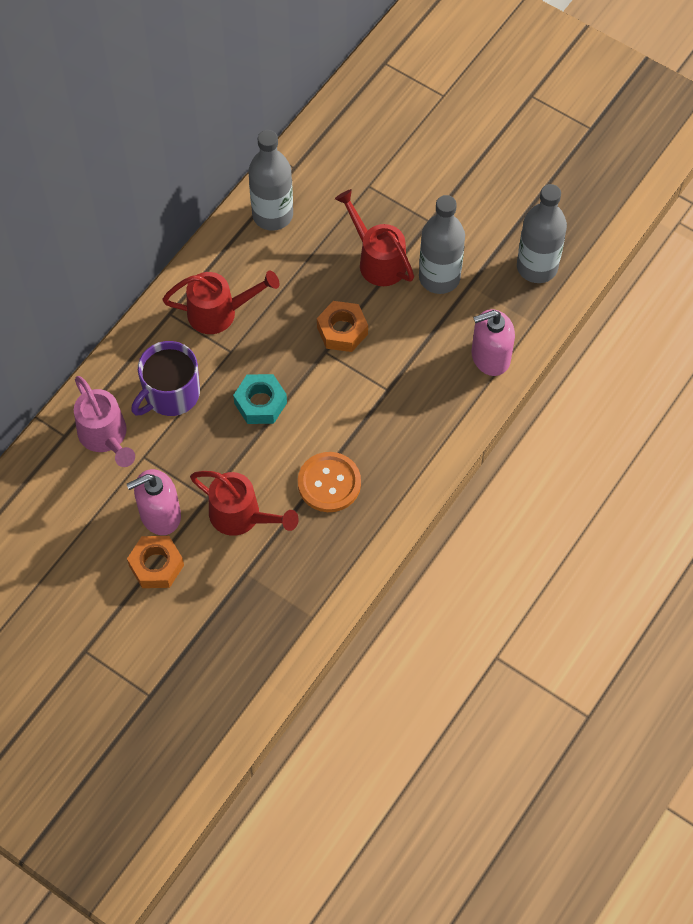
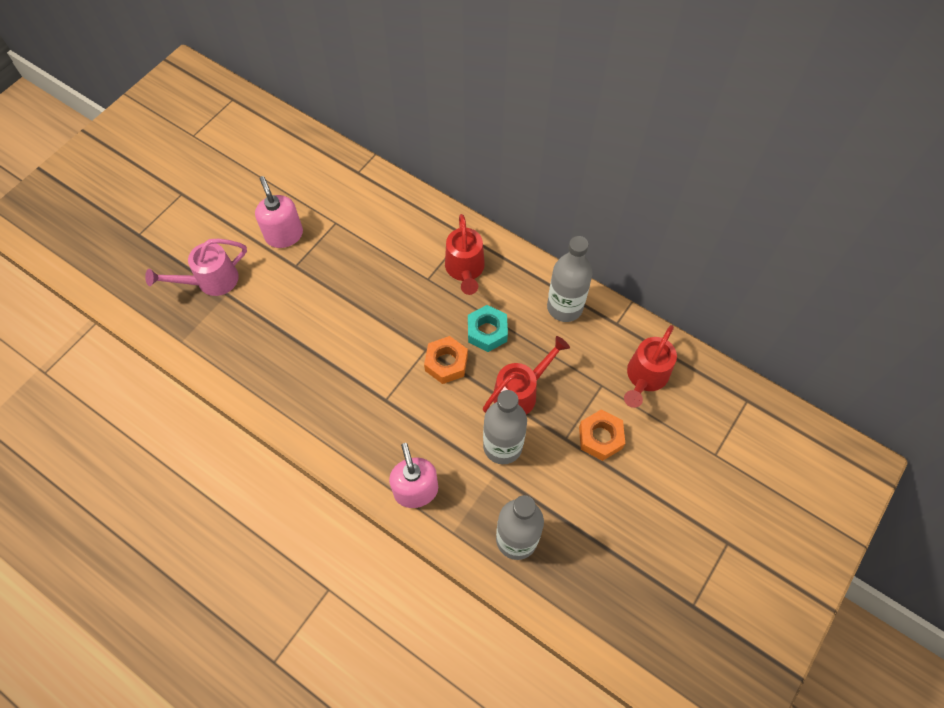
camera: 90 degrees right, 0 degrees up
(105, 437) = (354, 197): pink watering can -> pink watering can (211, 281)
(156, 565) = (242, 234): orange nut -> orange nut (600, 438)
(171, 394) = (390, 238): purple mug -> none
(241, 516) = (276, 290): red watering can -> red watering can (645, 377)
(260, 403) = (377, 301): turquoise nut -> turquoise nut (487, 332)
(329, 483) = (298, 353): orange button -> none

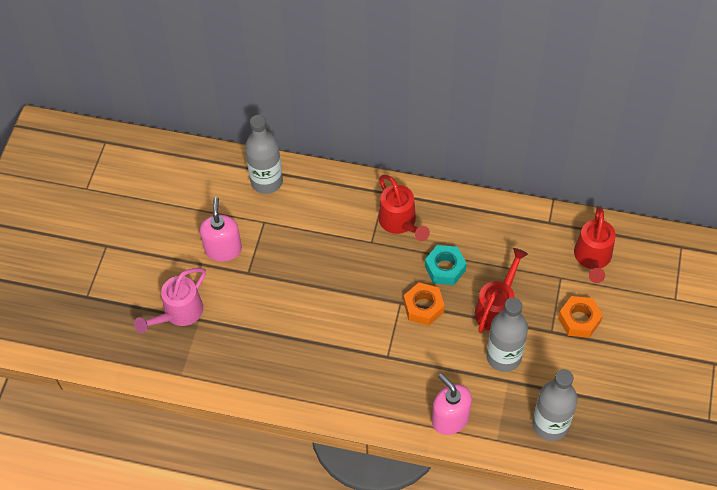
camera: 20 degrees left, 5 degrees down
(284, 235) = (223, 249): pink soap dispenser -> pink soap dispenser turned 45 degrees clockwise
(564, 307) = (500, 224): grey bottle -> grey bottle (266, 181)

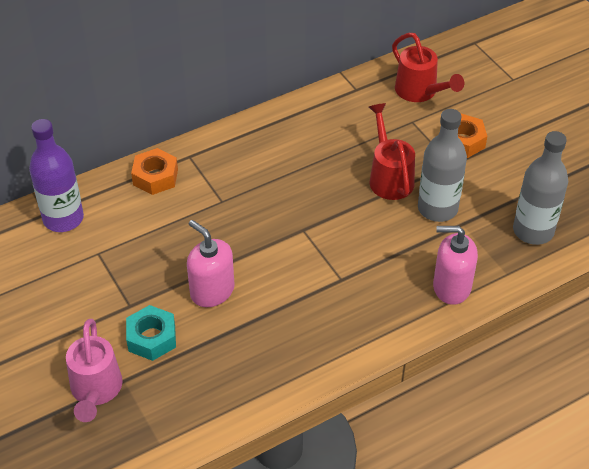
camera: 45 degrees left, 10 degrees down
(223, 249) = (81, 303): pink soap dispenser -> pink soap dispenser (212, 291)
(266, 181) = (63, 219): grey bottle -> purple bottle
(400, 222) = (230, 169): red watering can -> none
(423, 307) = (327, 219): orange nut -> orange nut (155, 177)
(445, 268) = (311, 178): turquoise nut -> turquoise nut (152, 338)

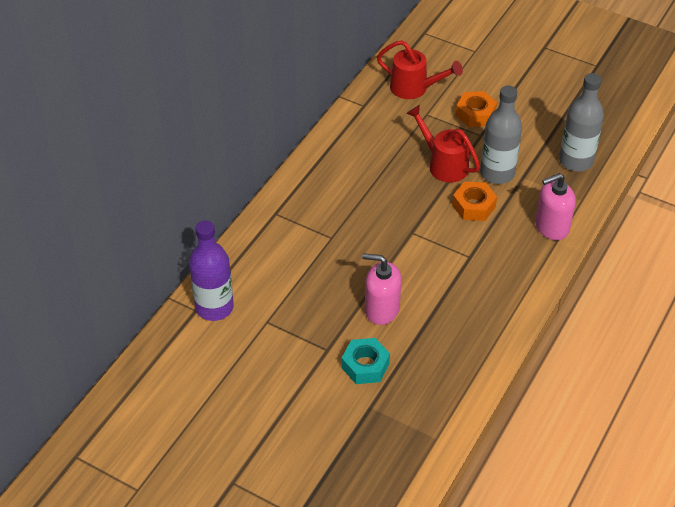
camera: 30 degrees left, 0 degrees up
(95, 391) = (356, 425): pink watering can -> none
(155, 177) = (262, 241): orange nut -> orange nut (473, 206)

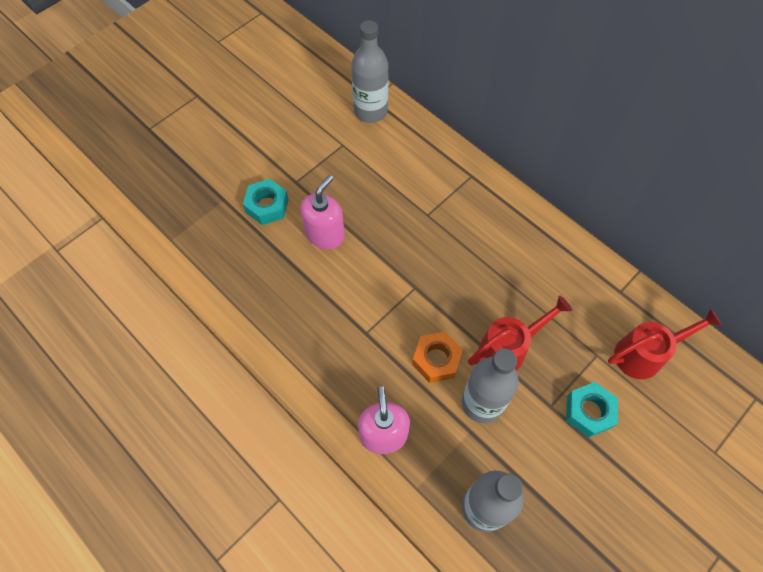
camera: 105 degrees right, 15 degrees up
(214, 307) = (370, 111): purple bottle -> grey bottle
(414, 88) = (645, 354): red watering can -> red watering can turned 150 degrees counterclockwise
(475, 114) = (589, 412): orange nut -> turquoise nut

